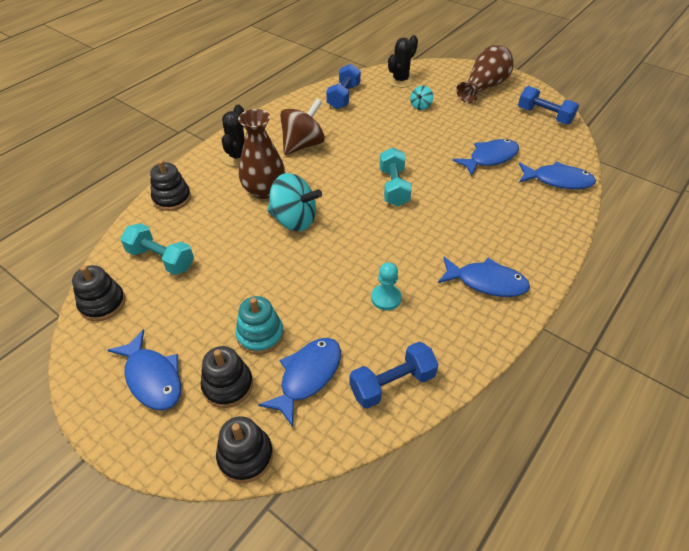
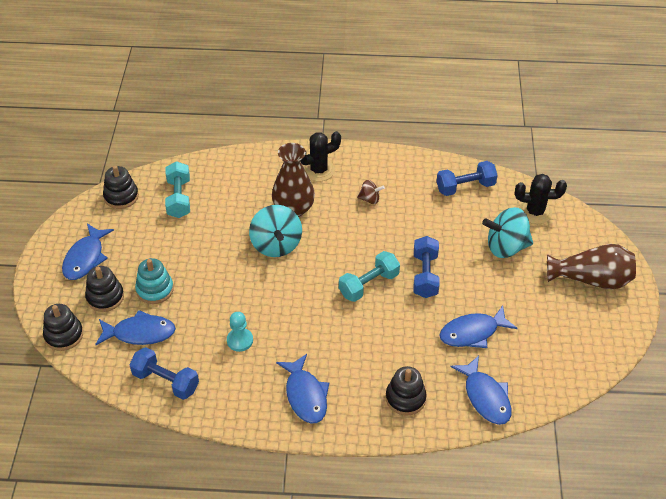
camera: 55 degrees right, 0 degrees up
(172, 198) = (240, 164): black stacking toy -> black stacking toy (405, 398)
(303, 145) = (370, 199): brown spinning top -> brown spinning top, size x0.50
(420, 106) = (506, 247): turquoise spinning top -> turquoise spinning top, size x1.98
(490, 158) = (472, 333): blue fish -> blue fish turned 135 degrees clockwise
(544, 116) = (588, 348): blue dumbbell -> blue dumbbell (425, 275)

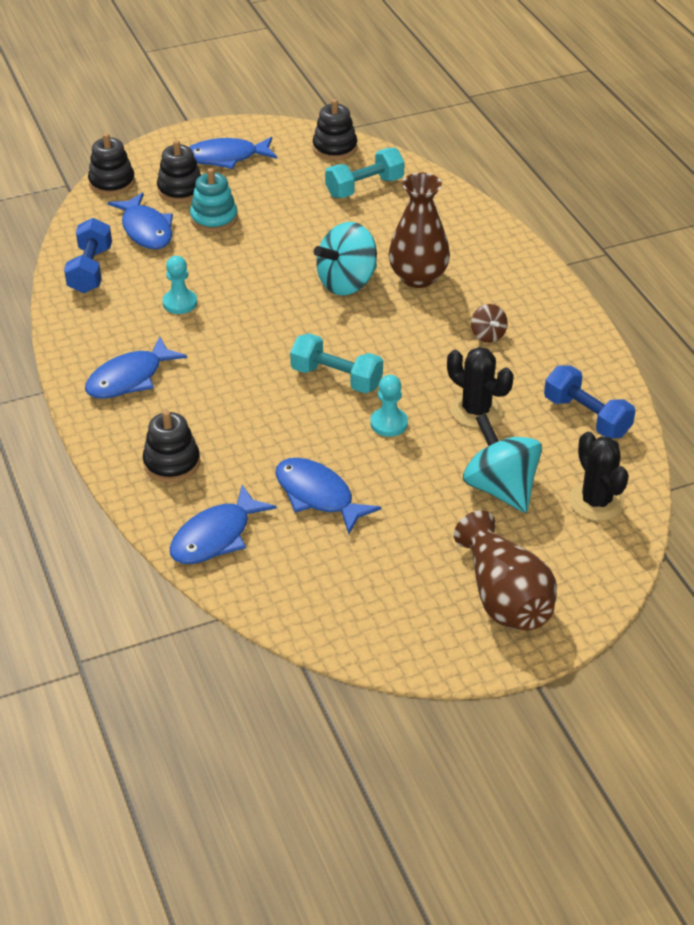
camera: 65 degrees right, 5 degrees down
(318, 170) = (503, 276): black cactus -> black cactus (476, 411)
(425, 275) = (389, 423): blue dumbbell -> turquoise pawn

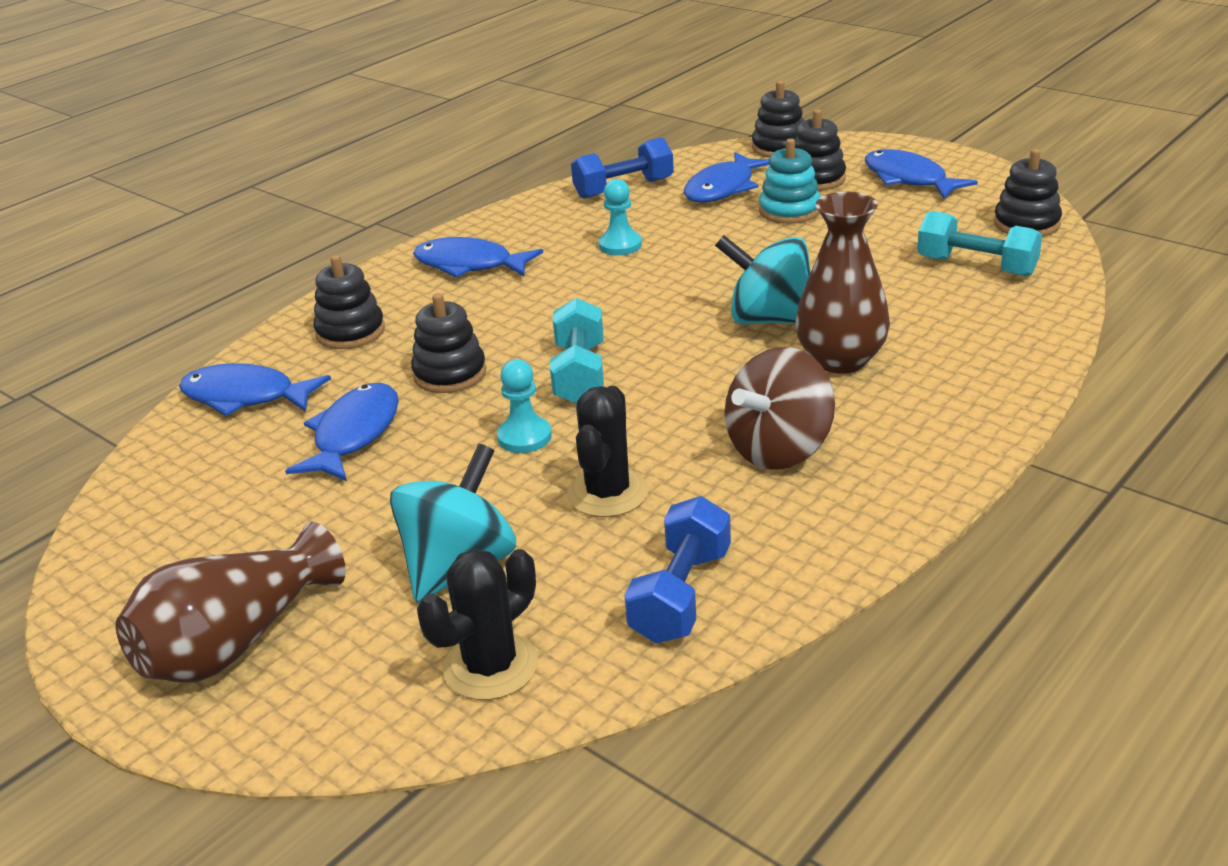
camera: 65 degrees right, 10 degrees down
(281, 432) = (450, 374): none -> black stacking toy
(487, 335) = (779, 450): brown spinning top -> brown spinning top, size x1.98

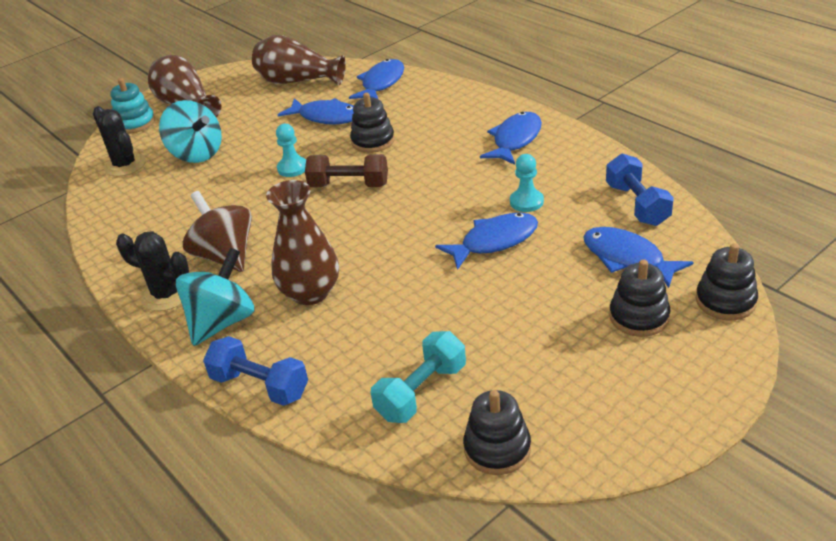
camera: 100 degrees right, 5 degrees up
(188, 497) = (297, 81): none -> brown vase
(350, 332) = (438, 106): black stacking toy -> none
(580, 374) = (349, 185): turquoise dumbbell -> brown dumbbell
(607, 493) = (224, 195): black cactus -> black cactus (166, 295)
(681, 595) = (130, 216): blue dumbbell -> blue dumbbell (260, 386)
(770, 319) = (381, 265): turquoise spinning top -> turquoise spinning top (222, 322)
(789, 211) = (568, 293): turquoise stacking toy -> turquoise stacking toy (135, 123)
(909, 179) = (627, 382): blue fish -> blue fish (494, 241)

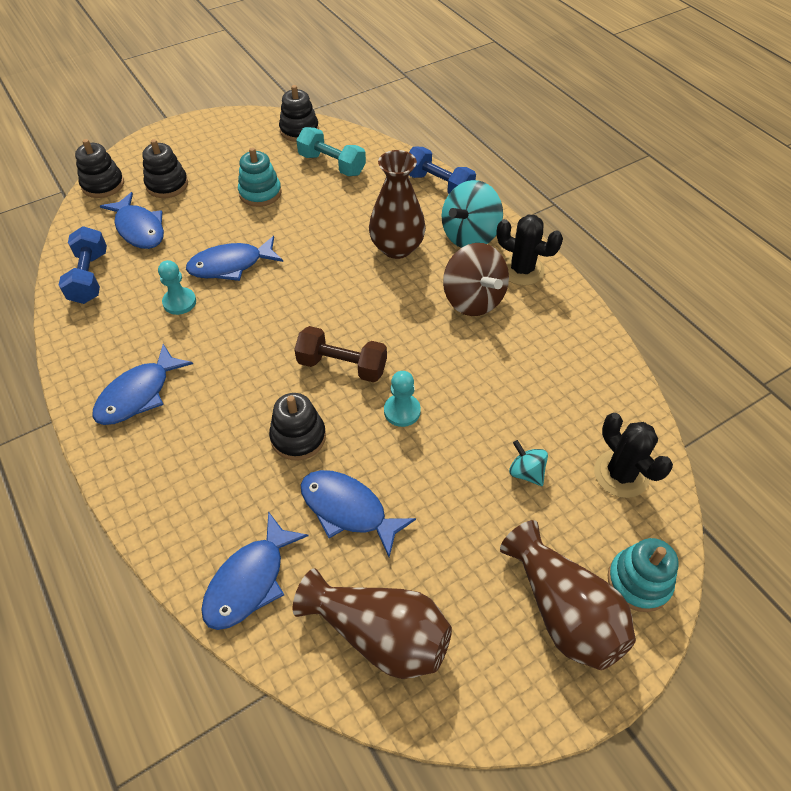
camera: 175 degrees left, 15 degrees up
(196, 154) = (526, 472): turquoise spinning top -> turquoise spinning top, size x0.50
(421, 392) = (332, 164): turquoise dumbbell -> turquoise dumbbell turned 75 degrees clockwise
(505, 329) = (260, 193): none -> turquoise stacking toy

